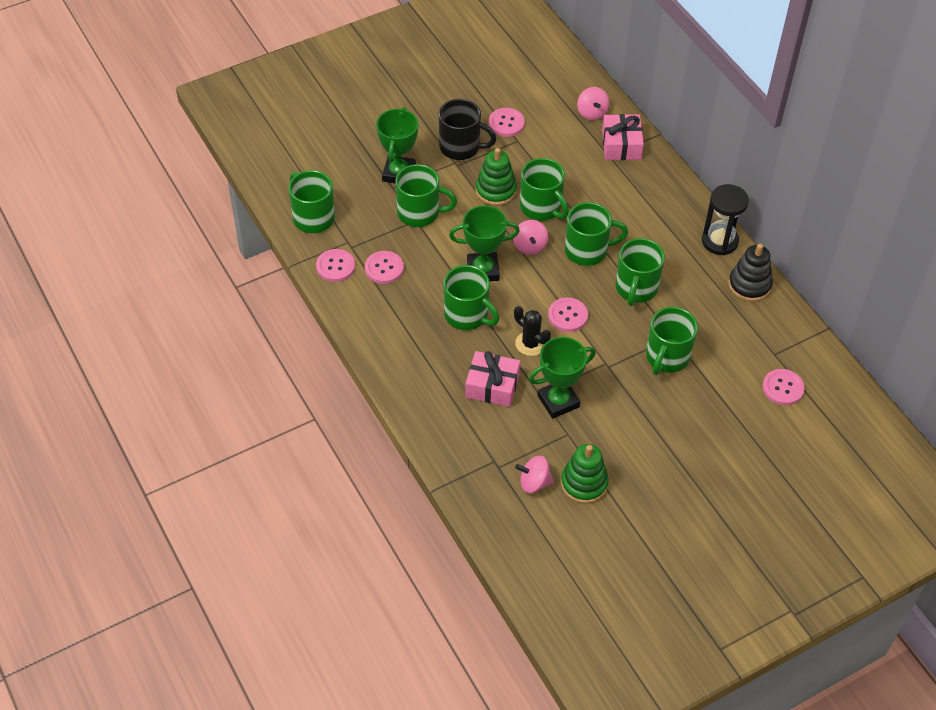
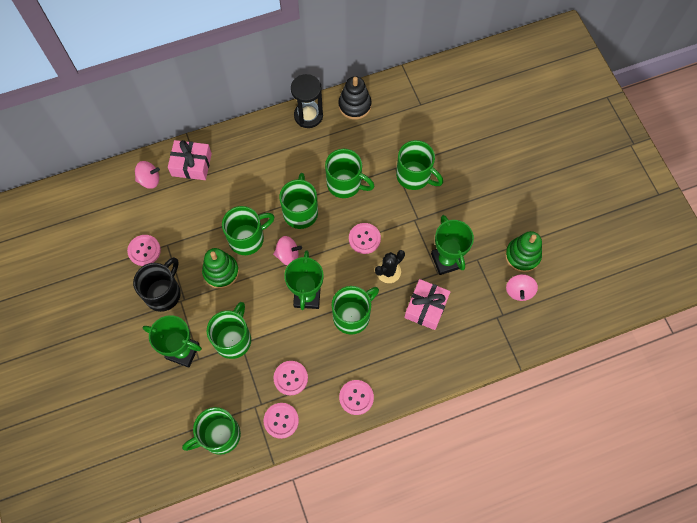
camera: 80 degrees left, 15 degrees up
(783, 388) = (451, 106): pink button -> pink button (356, 397)

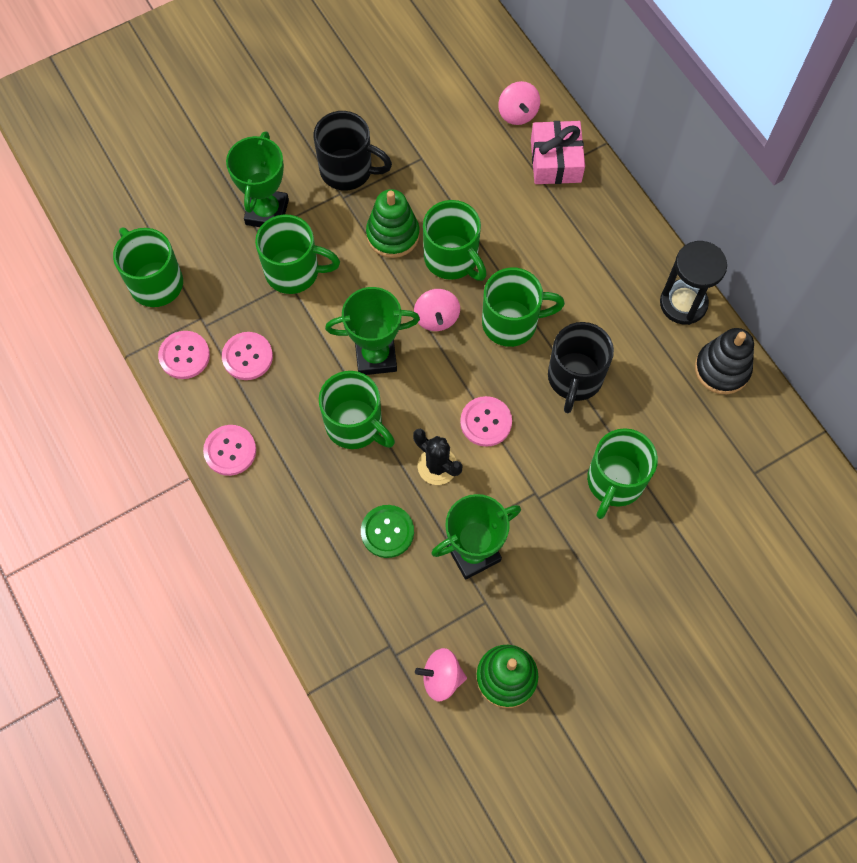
camera: 80 degrees right, 0 degrees up
(144, 250) = (407, 132): pink button -> none
(345, 184) = (574, 378): green mug -> black mug
(426, 307) = (387, 532): pink gift -> green button

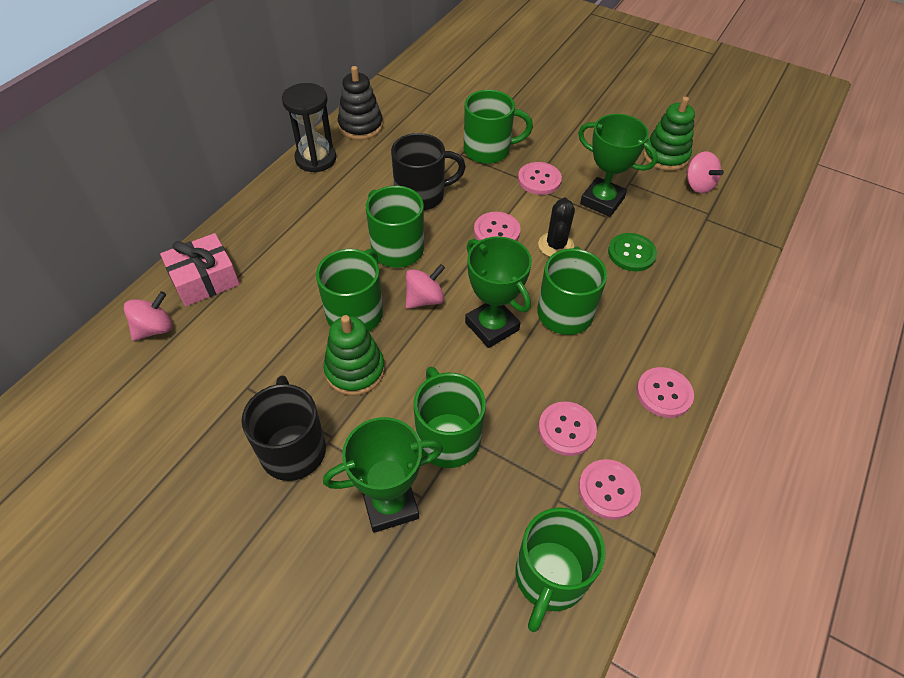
camera: 120 degrees left, 15 degrees down
(539, 507) = (539, 180): none -> pink button

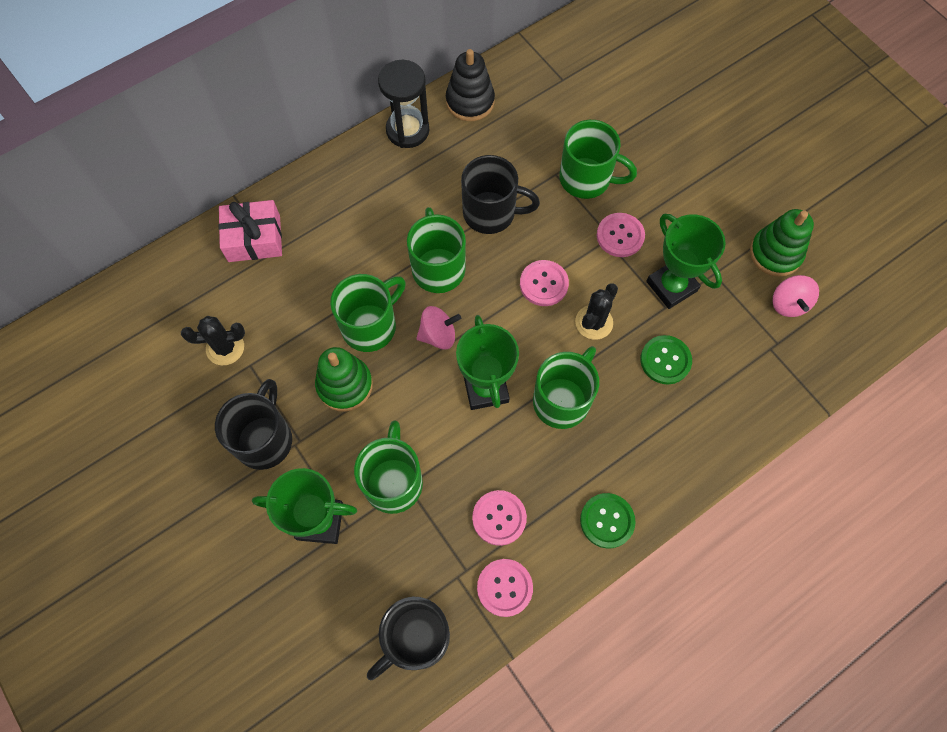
camera: 25 degrees right, 15 degrees up
(155, 328) = (196, 276): pink spinning top -> none
(213, 380) = (225, 348): none -> black cactus
(549, 577) = (416, 638): green mug -> black mug
(664, 393) = (607, 521): pink button -> green button

